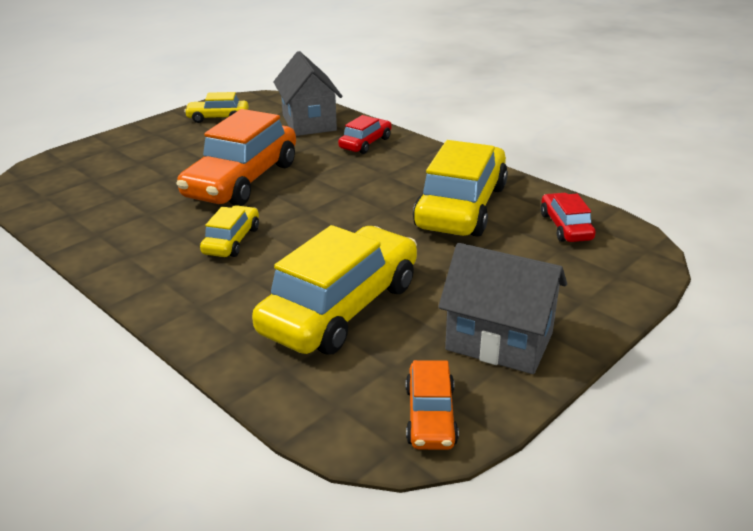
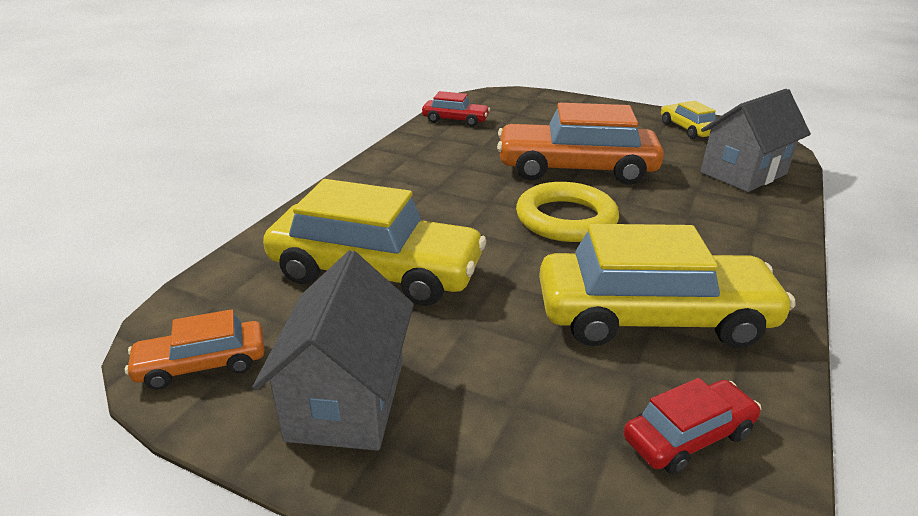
camera: 70 degrees right, 0 degrees up
(232, 241) = (462, 190): yellow car -> none
(320, 205) = (566, 219): none -> yellow ring
(365, 143) = (740, 216): red car -> red car (455, 120)

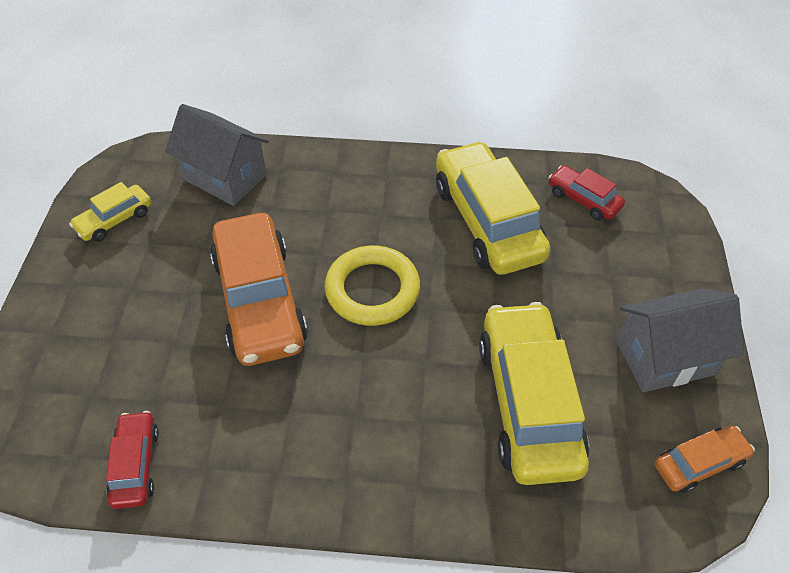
camera: 110 degrees left, 20 degrees up
(202, 364) = (699, 463): orange car -> orange car turned 75 degrees counterclockwise

